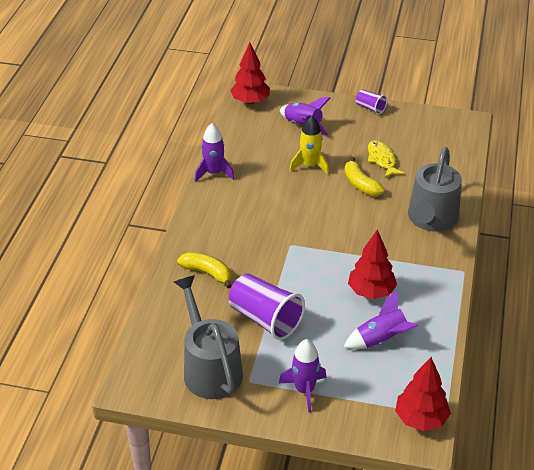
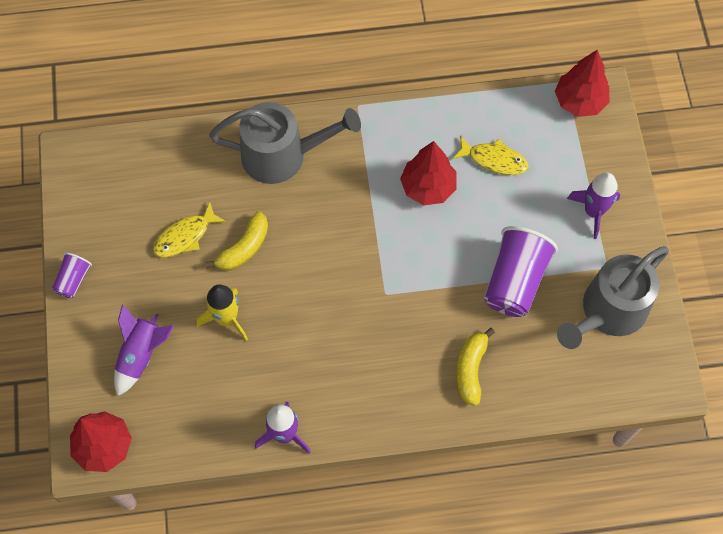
camera: 110 degrees left, 25 degrees up
(381, 340) = (494, 160): purple rocket -> yellow fish

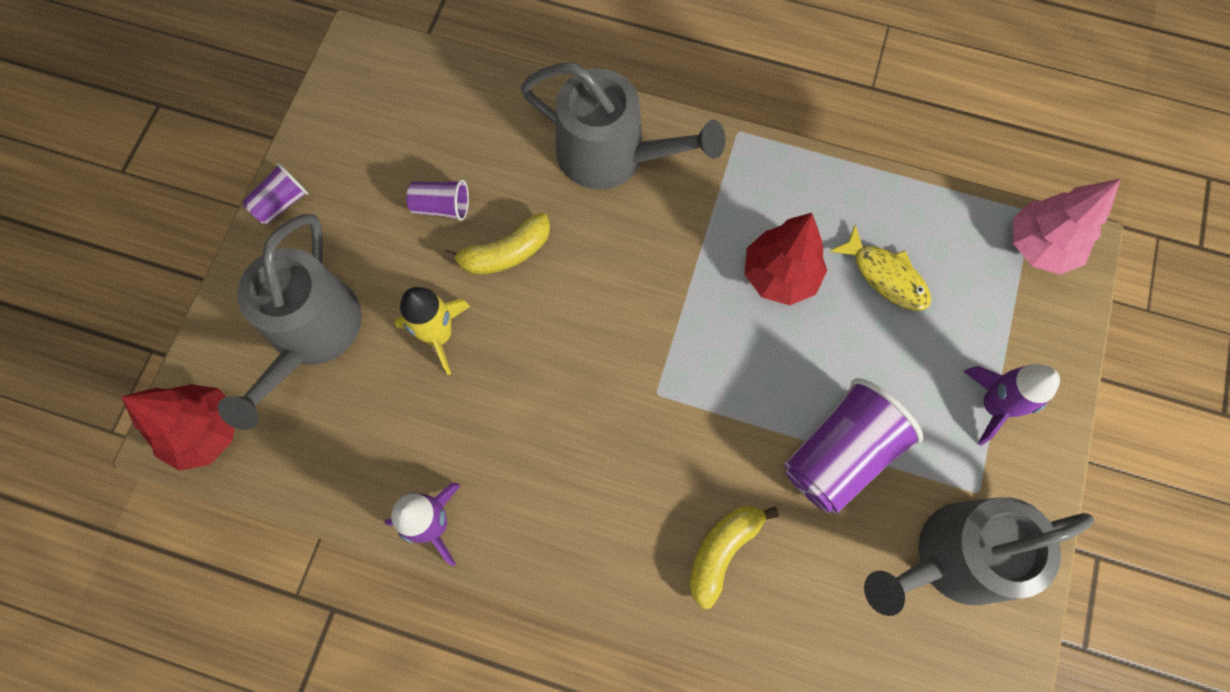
camera: 25 degrees right, 5 degrees up
(141, 355) = (311, 334): purple rocket -> grey watering can
(185, 236) = (442, 207): yellow fish -> purple cup
(579, 101) = (1039, 246): red tree -> pink tree

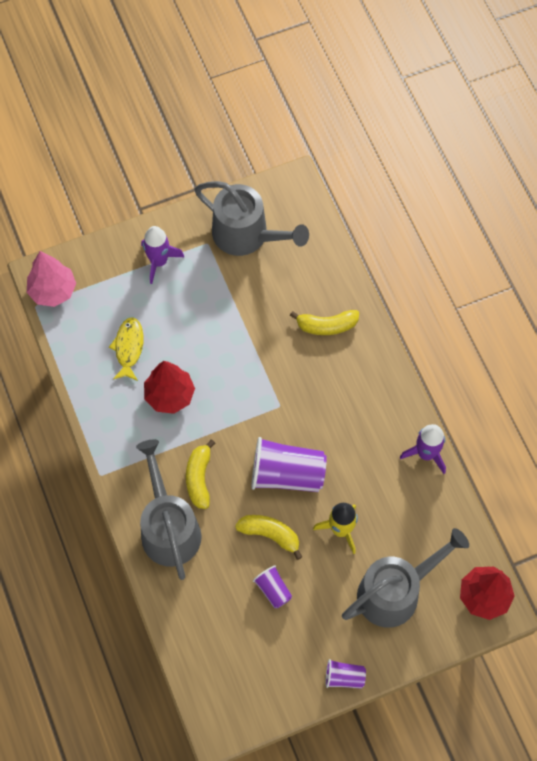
camera: 130 degrees left, 5 degrees down
(643, 229) = (199, 478): none -> yellow banana
(839, 454) = (239, 309): purple cup -> purple cup (287, 474)

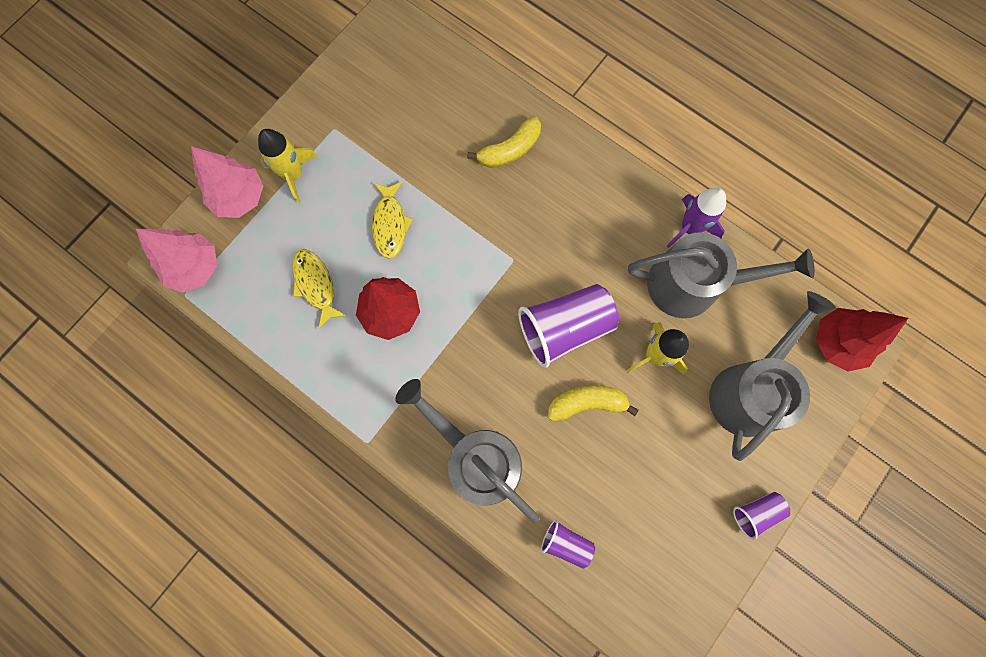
camera: 30 degrees left, 10 degrees up
(112, 258) = (239, 197): none -> pink tree
(159, 261) = (293, 175): purple rocket -> yellow rocket
(199, 478) = (476, 385): yellow banana -> none
(206, 333) = (390, 224): none -> yellow fish
(246, 235) = (370, 99): grey watering can -> grey watering can (693, 284)
(273, 590) = (626, 461): purple cup -> purple cup (566, 543)

